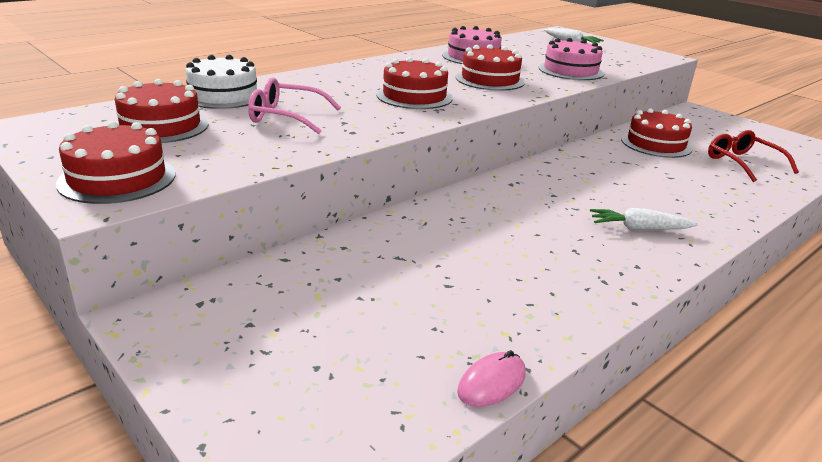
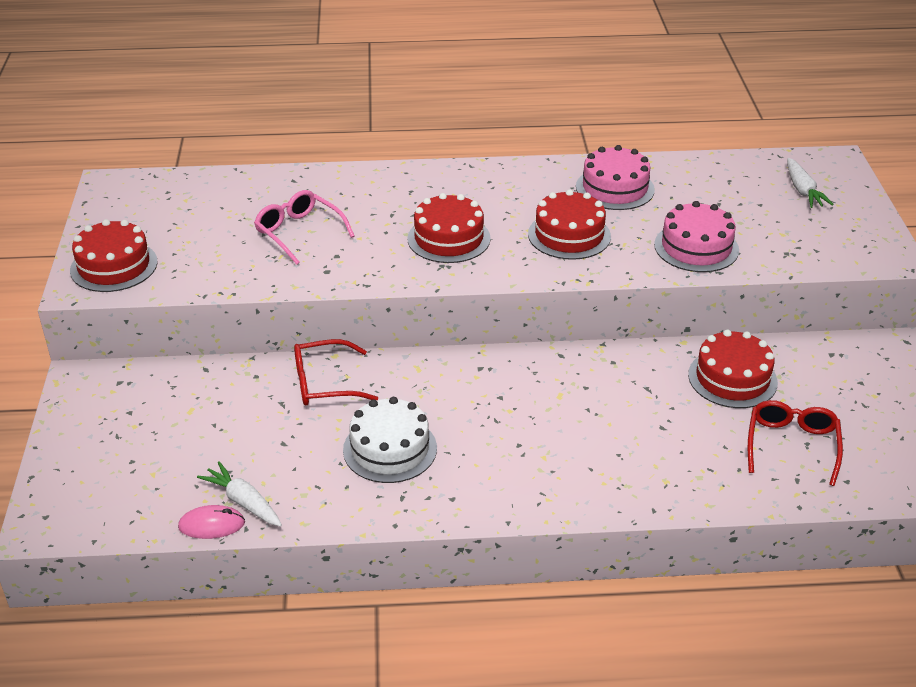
camera: 40 degrees right, 10 degrees up
(161, 126) = (196, 214): red cake -> none
(223, 95) = (284, 185): white cake -> white cake (390, 449)
(413, 231) = (324, 383): none -> red glasses
(638, 228) = (518, 466): white carrot -> white carrot (243, 502)

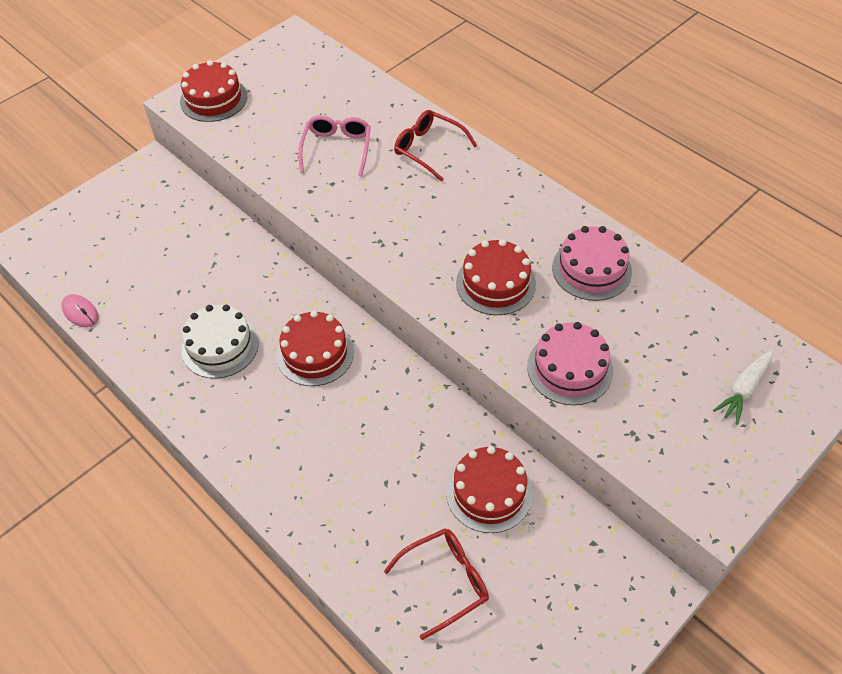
camera: 50 degrees right, 15 degrees up
(243, 502) = (111, 312): white carrot -> none
(324, 383) = (252, 269): red glasses -> red glasses (428, 149)
(448, 238) = (415, 223): red cake -> red cake (315, 353)

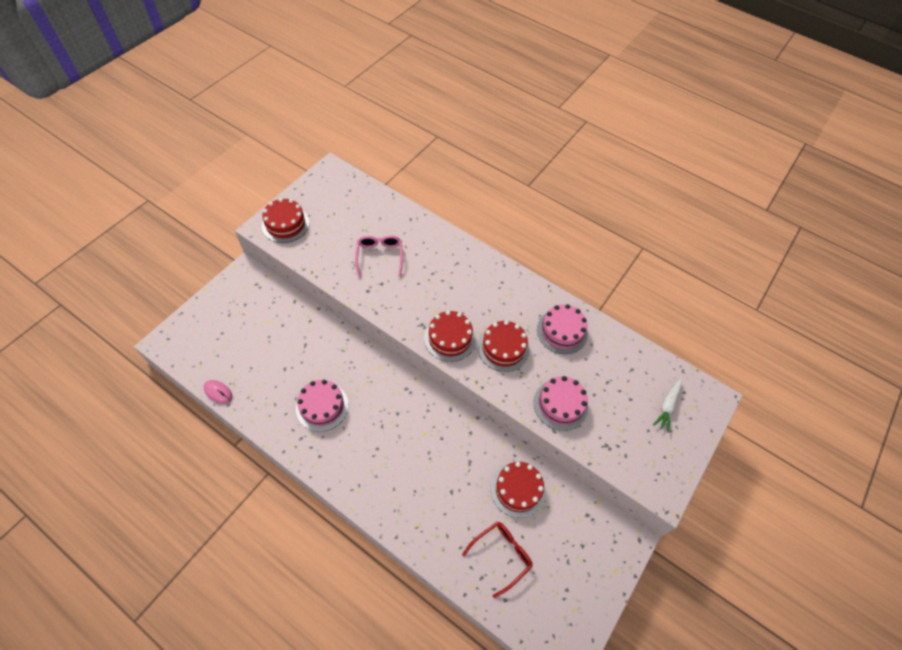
camera: 15 degrees left, 5 degrees up
(220, 346) = (322, 406): white cake -> pink cake
(315, 353) = (387, 404): red cake -> red cake (450, 338)
(428, 149) = (441, 251): red glasses -> none

